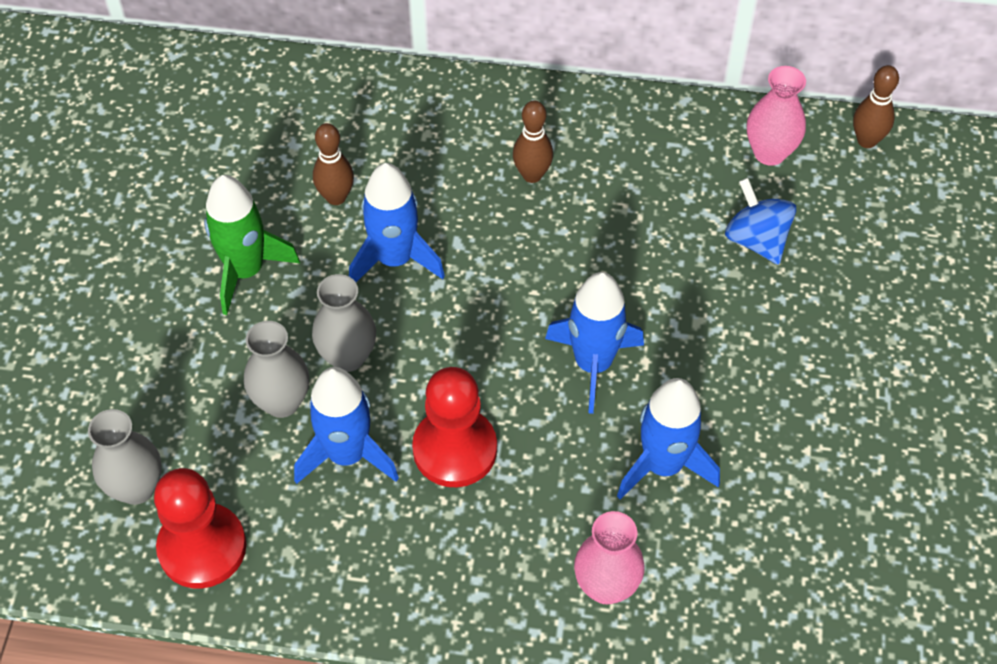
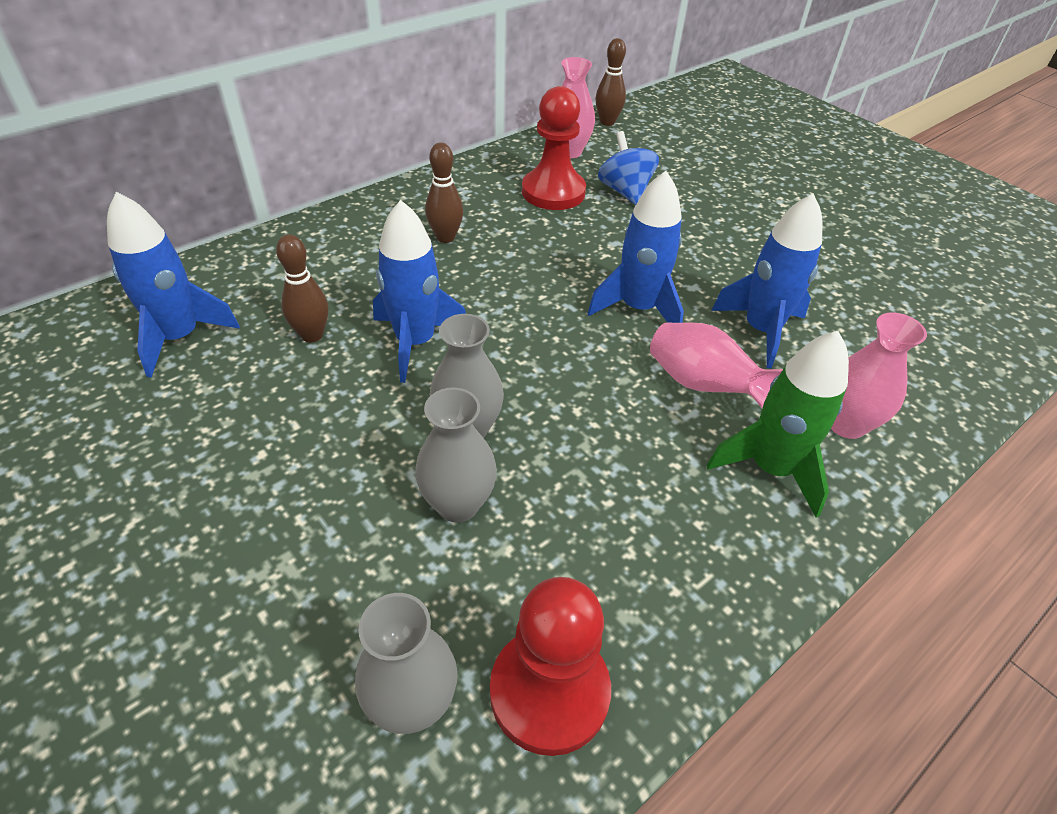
camera: 50 degrees left, 10 degrees down
(246, 271) = (294, 435): green rocket -> green rocket (770, 468)
(347, 455) = (564, 496): blue rocket -> blue rocket (180, 337)
(455, 449) = (633, 425): red pawn -> red pawn (553, 192)
(546, 464) = (701, 385): none -> pink vase
(756, 240) = (625, 191): blue spinning top -> blue spinning top turned 60 degrees clockwise

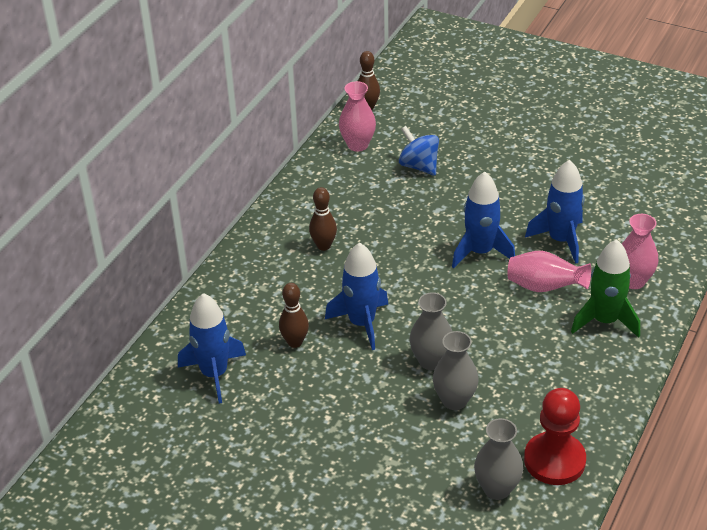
camera: 20 degrees left, 5 degrees down
(553, 192) = (370, 184): red pawn -> none

